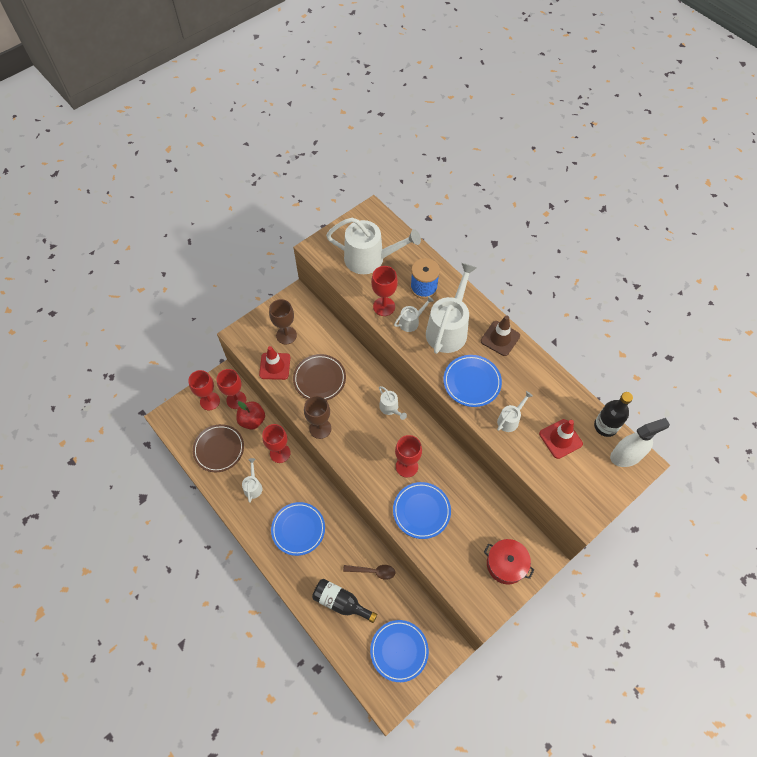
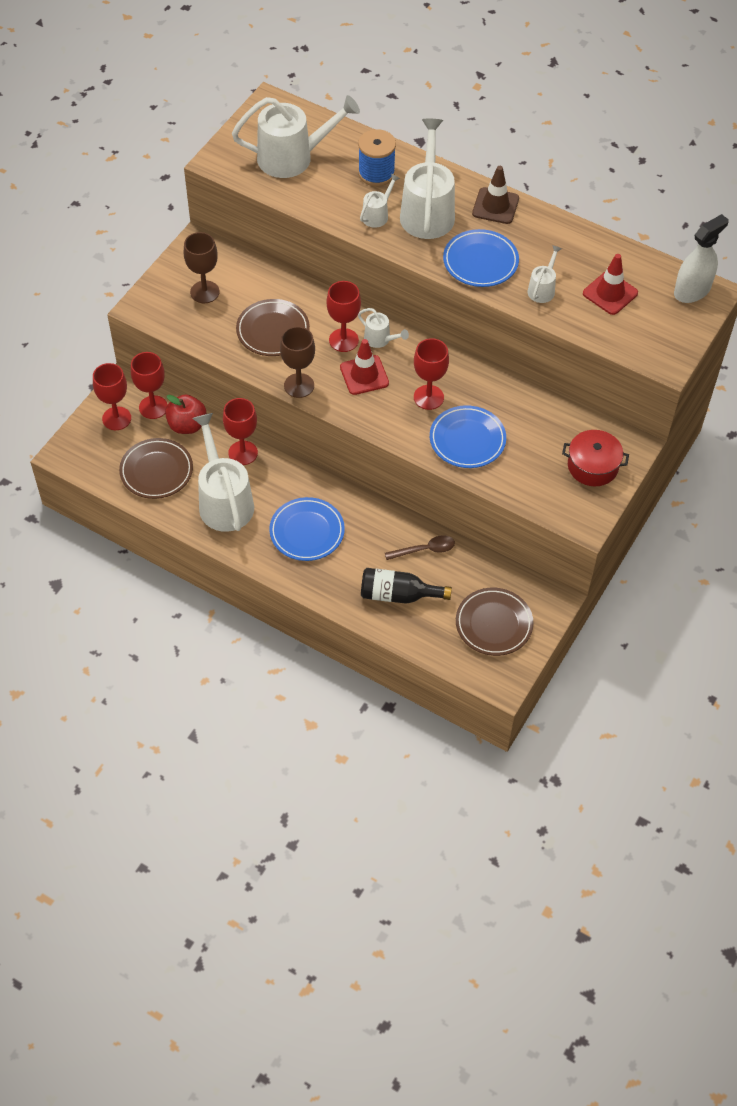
camera: 20 degrees left, 5 degrees down
(253, 486) = (224, 500): white watering can -> white watering can, size x2.09
(275, 366) = (206, 331): red traffic cone -> red traffic cone (364, 375)
(384, 306) = (335, 207): red goblet -> red goblet (343, 340)
(399, 651) = (494, 624): blue plate -> brown plate
(605, 426) = (657, 267): black bottle -> none

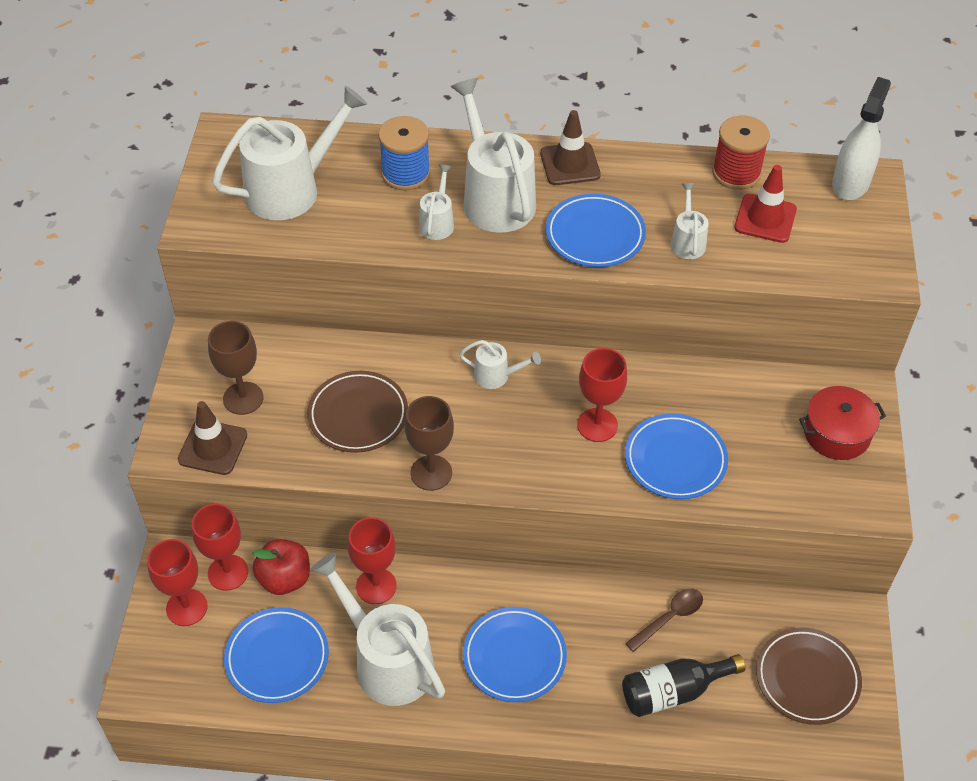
camera: 25 degrees left, 5 degrees down
(156, 471) = (277, 657): brown plate -> blue plate
(168, 316) = (213, 447): none -> brown traffic cone
(343, 340) = (453, 393): red goblet -> none
(364, 375) = (504, 428): red traffic cone -> none
(612, 254) = (736, 173): none -> red spool

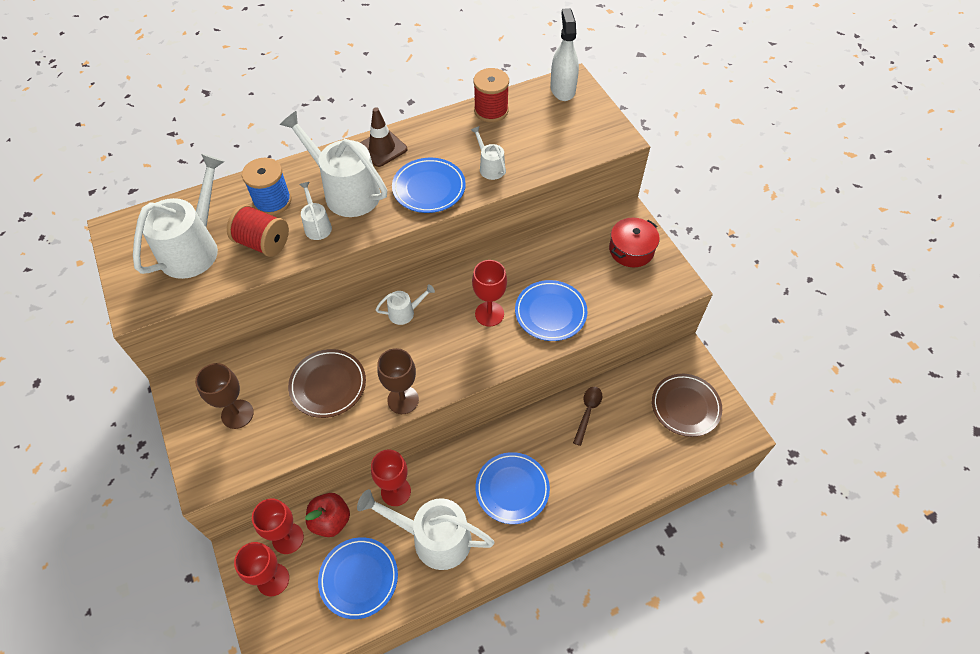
camera: 30 degrees left, 5 degrees up
(213, 447) = (236, 461): brown traffic cone -> none
(367, 215) = (263, 243): none -> red spool
(673, 692) = (618, 457): black bottle -> none
(765, 218) = (527, 132): red traffic cone -> none

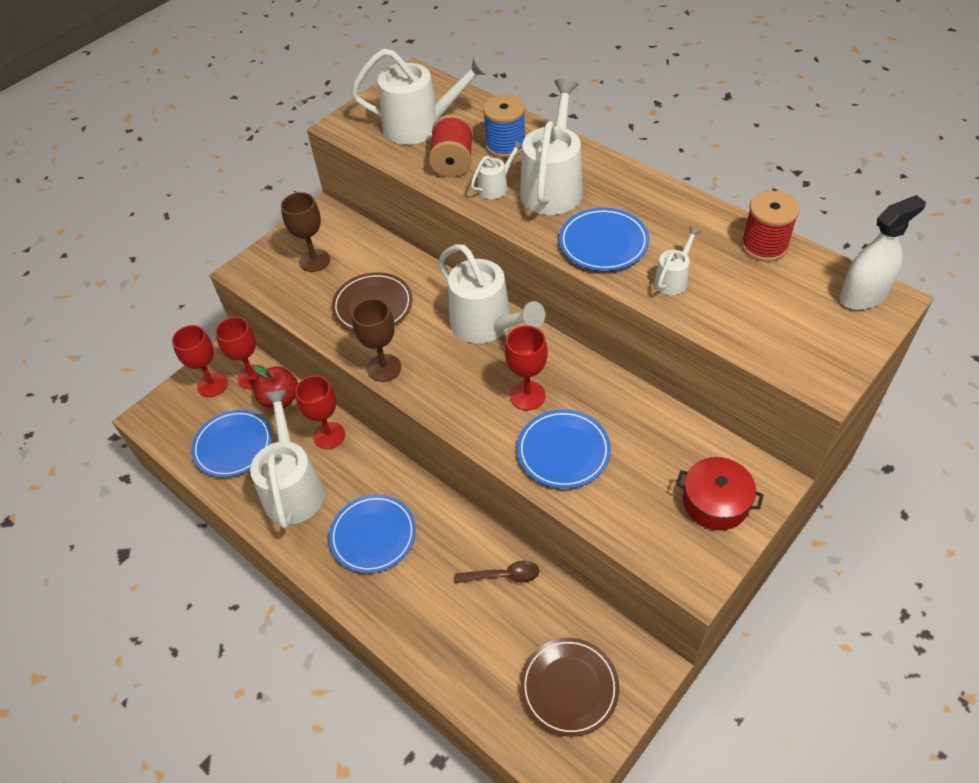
camera: 70 degrees right, 5 degrees down
(382, 148) = (632, 186): brown traffic cone -> none
(405, 312) = (487, 325): white watering can -> white watering can, size x2.09

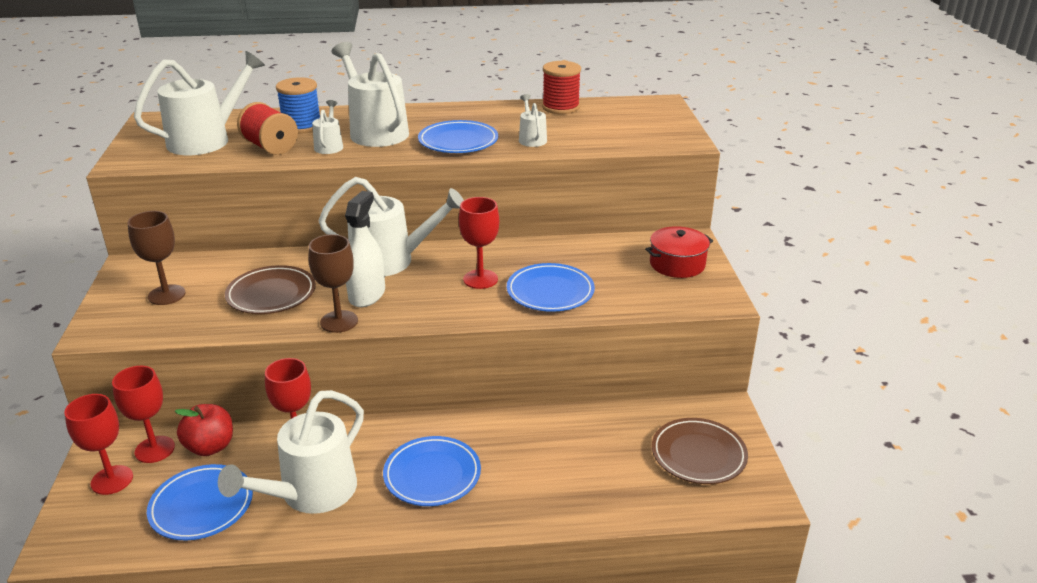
camera: 50 degrees left, 20 degrees down
(293, 487) = (310, 493): white watering can -> white watering can turned 90 degrees counterclockwise
(503, 575) = (568, 429): brown spoon -> none
(863, 295) = (647, 105): white spray bottle -> white spray bottle (367, 295)

